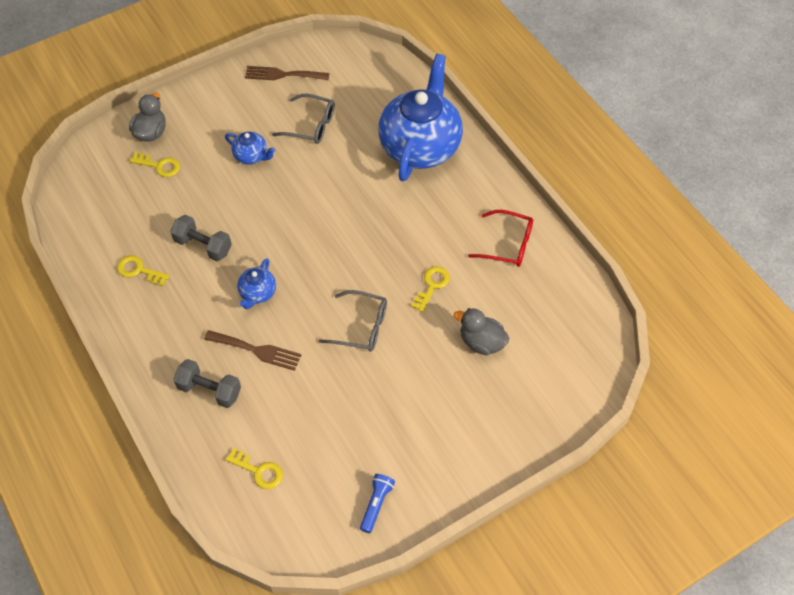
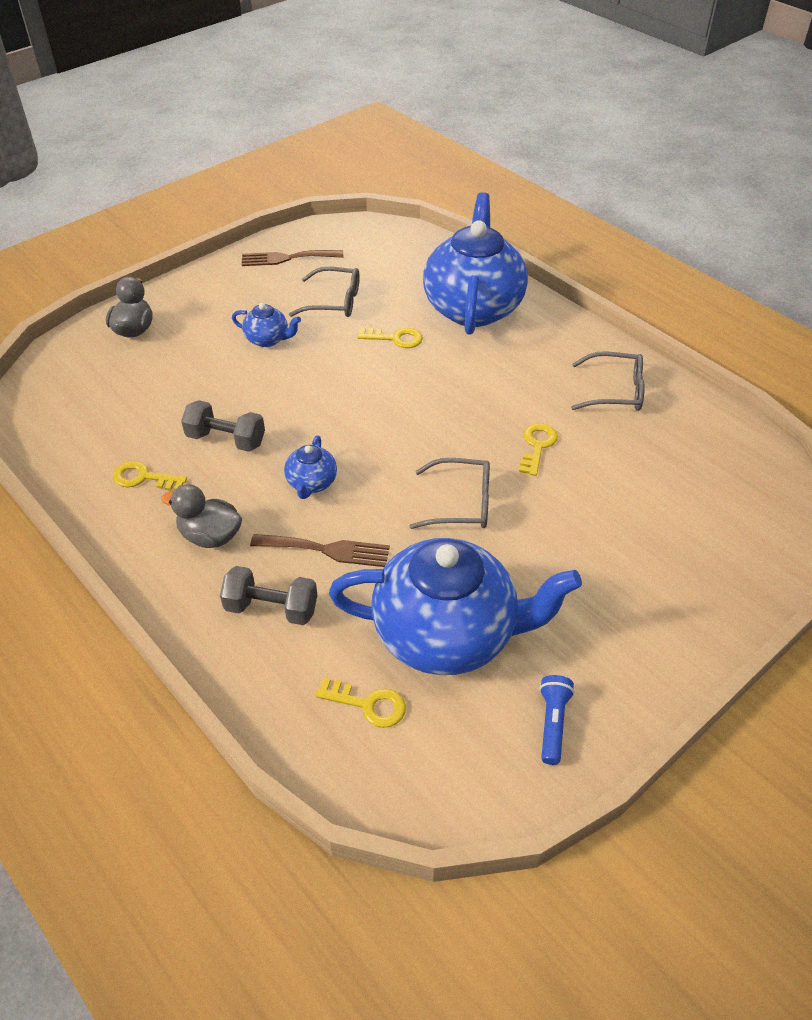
camera: 10 degrees left, 10 degrees down
(159, 166) = (151, 362): yellow key -> yellow key (395, 338)
(324, 429) = (447, 634): none -> blue teapot
(481, 342) = (623, 500): grey duck -> grey duck (210, 536)
(508, 244) = (615, 391): red glasses -> grey glasses

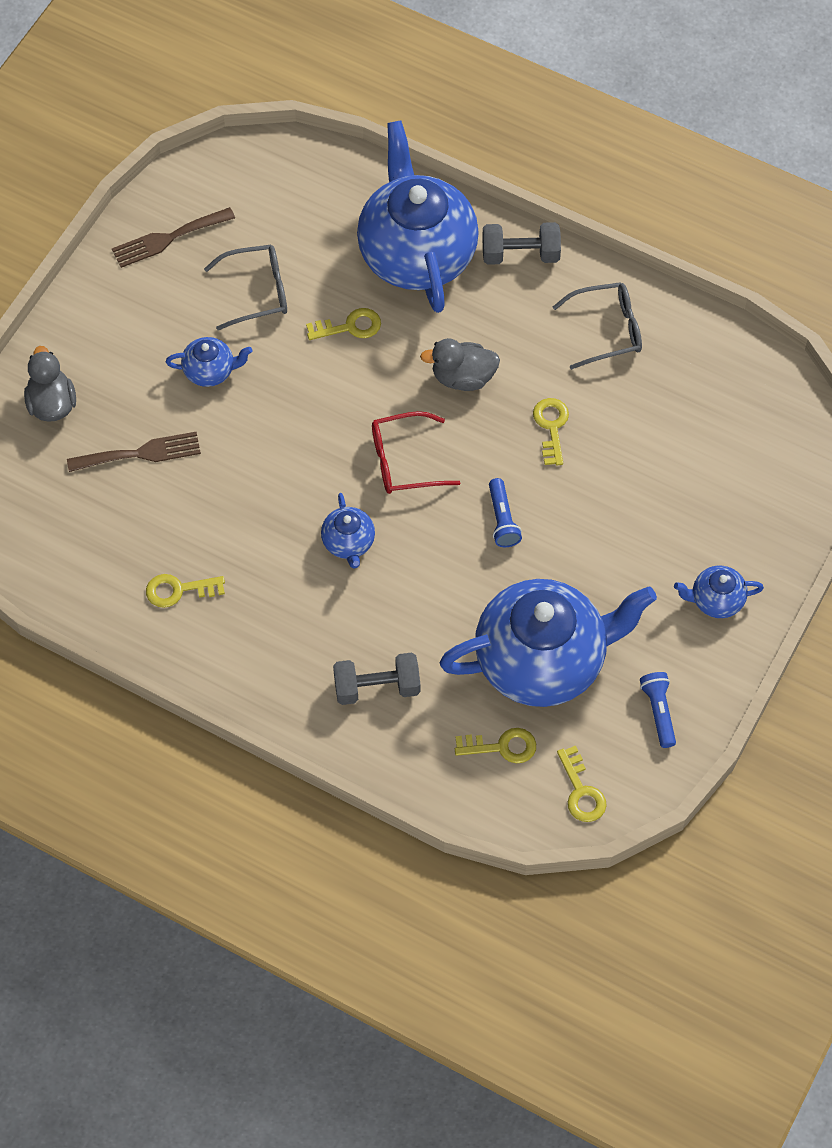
camera: 20 degrees left, 15 degrees up
(210, 536) = (281, 633): grey duck -> grey duck (463, 377)
(226, 439) = (236, 518): grey dumbbell -> grey dumbbell (520, 254)
(327, 550) = (398, 612): brown fork -> brown fork (140, 453)
(393, 437) = (404, 461): none -> red glasses
(434, 780) = (581, 791): none -> yellow key
(461, 503) = (502, 519): grey glasses -> blue flashlight
(651, 632) = (716, 600): none -> blue teapot

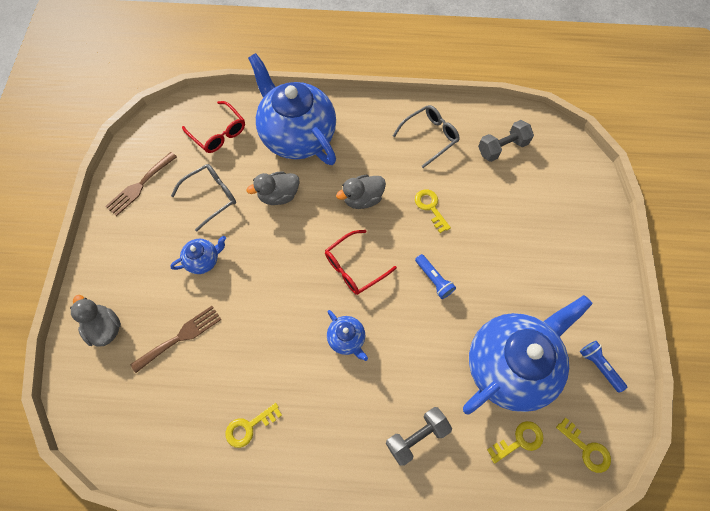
camera: 25 degrees left, 5 degrees up
(307, 206) = (218, 133): none -> red glasses
(349, 326) = (279, 195): yellow key -> grey duck
(520, 254) = (357, 113): grey dumbbell -> grey dumbbell (502, 148)
(716, 600) = (586, 275): blue teapot -> none

